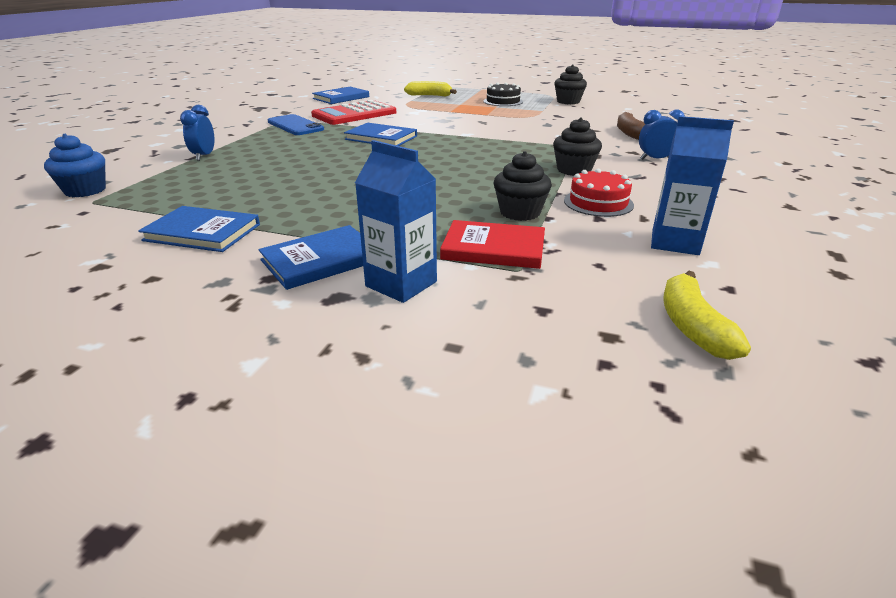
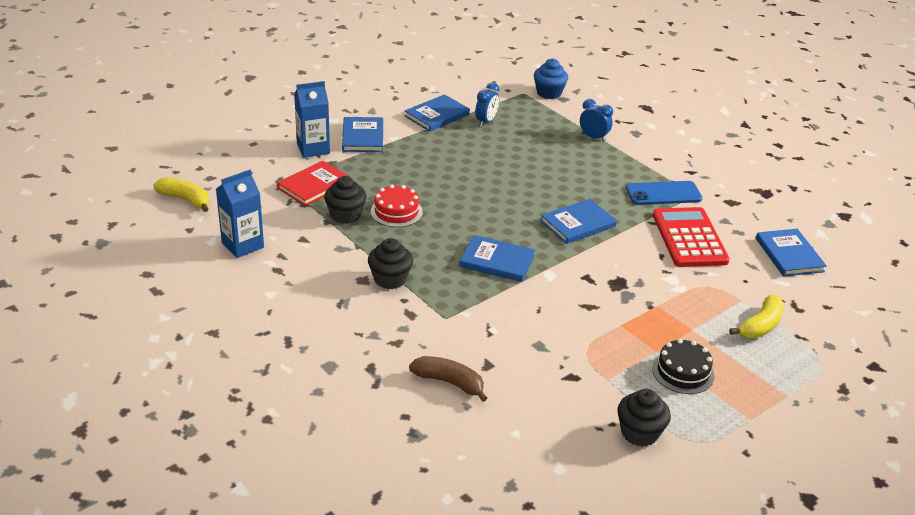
camera: 120 degrees right, 5 degrees up
(478, 148) = (497, 261): none -> blue book
(598, 203) = (322, 252): red cake -> red cake (396, 212)
(655, 159) = (365, 341): blue clock -> blue clock (486, 122)

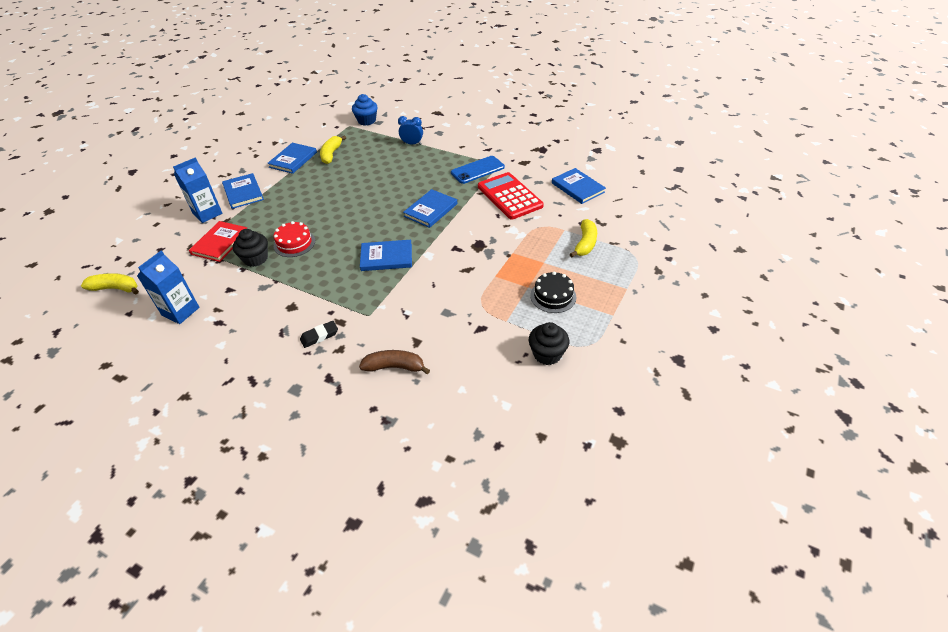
camera: 20 degrees left, 10 degrees up
(380, 321) = (319, 336): none -> black eraser
(390, 279) = (312, 299): black cupcake -> none
(486, 122) = (331, 154): blue clock -> yellow banana

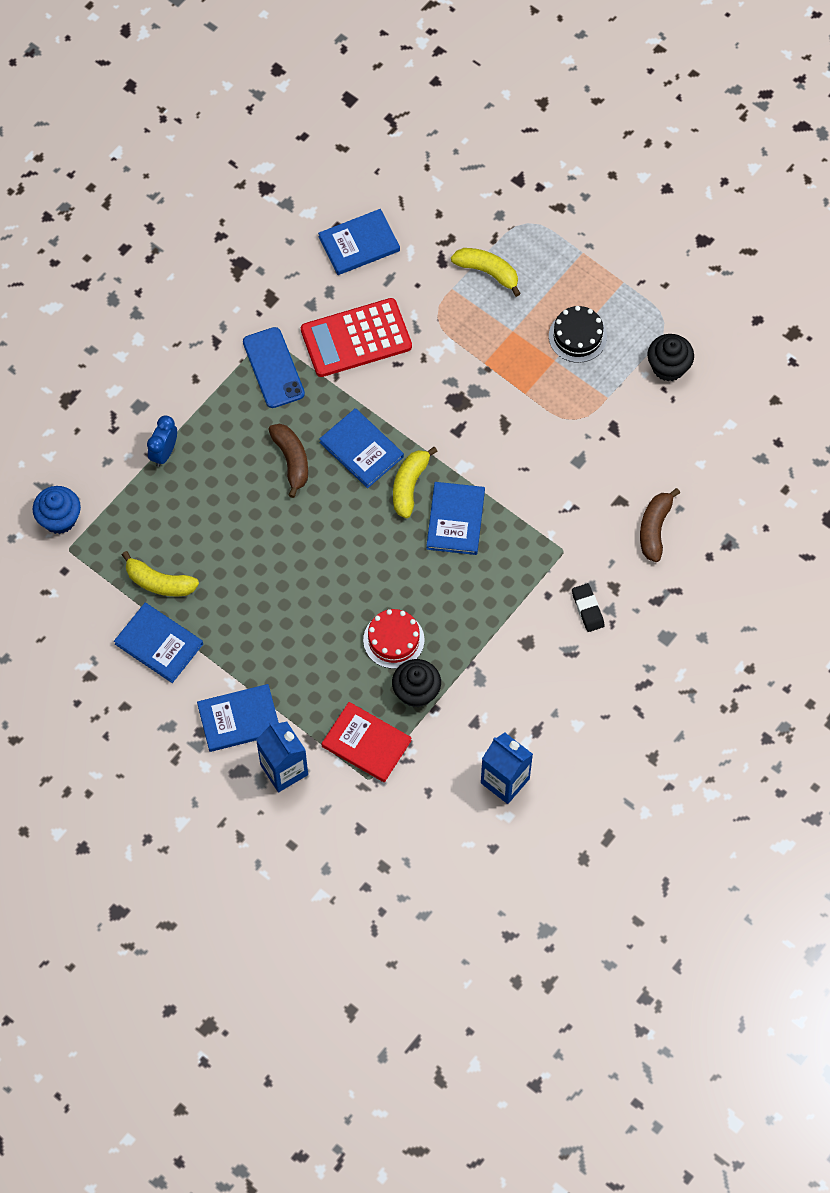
camera: 80 degrees left, 20 degrees up
(116, 288) = (437, 875): yellow banana -> yellow banana (409, 485)
(417, 185) = (291, 461): none -> brown banana

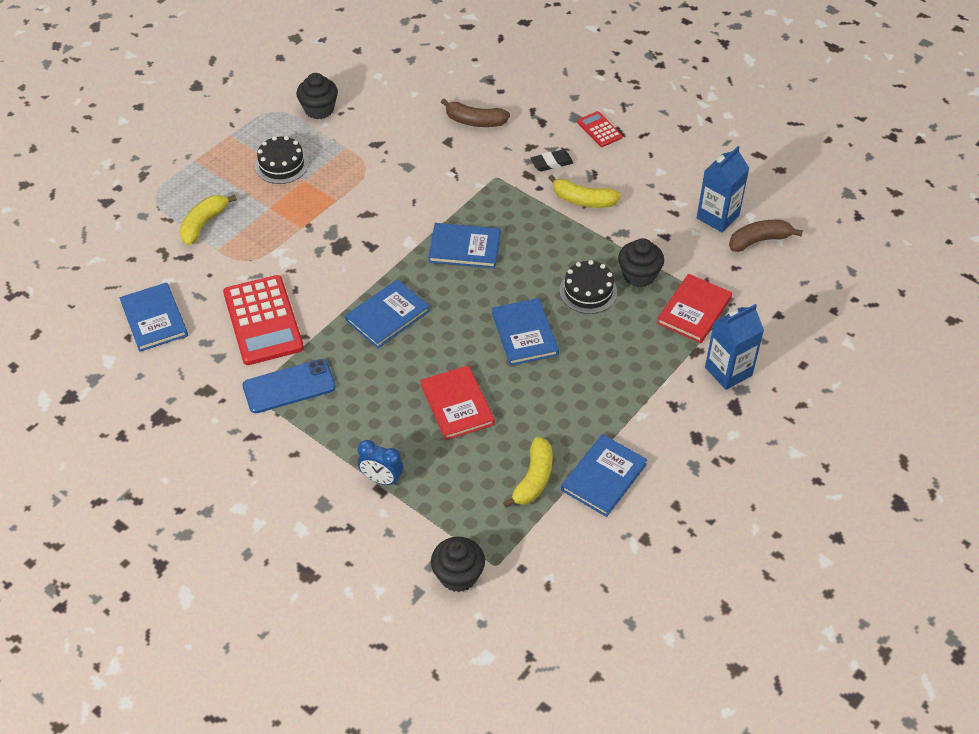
camera: 90 degrees left, 15 degrees down
(59, 518) = (458, 575): blue cupcake -> black cupcake
(239, 719) = (680, 407): blue book -> blue book (524, 334)
(248, 515) = (457, 405): none -> red book
(291, 461) = (397, 370): brown banana -> brown banana (759, 240)
(393, 640) = (588, 291): red cake -> black cake
(409, 485) = (428, 280): yellow banana -> yellow banana (583, 200)
(645, 662) = (599, 130): none -> red calculator

